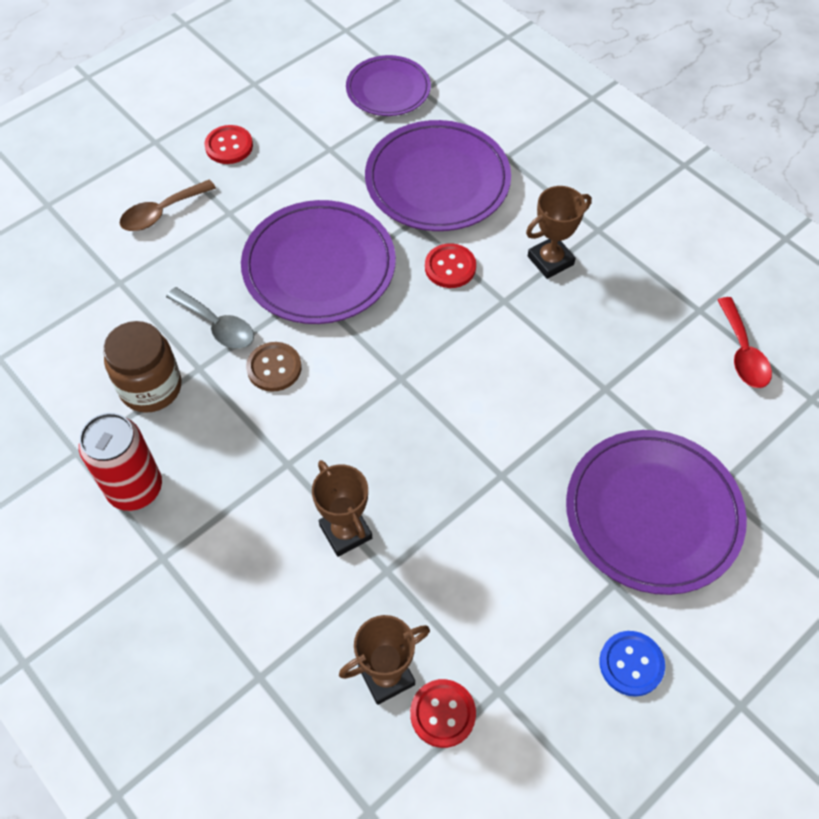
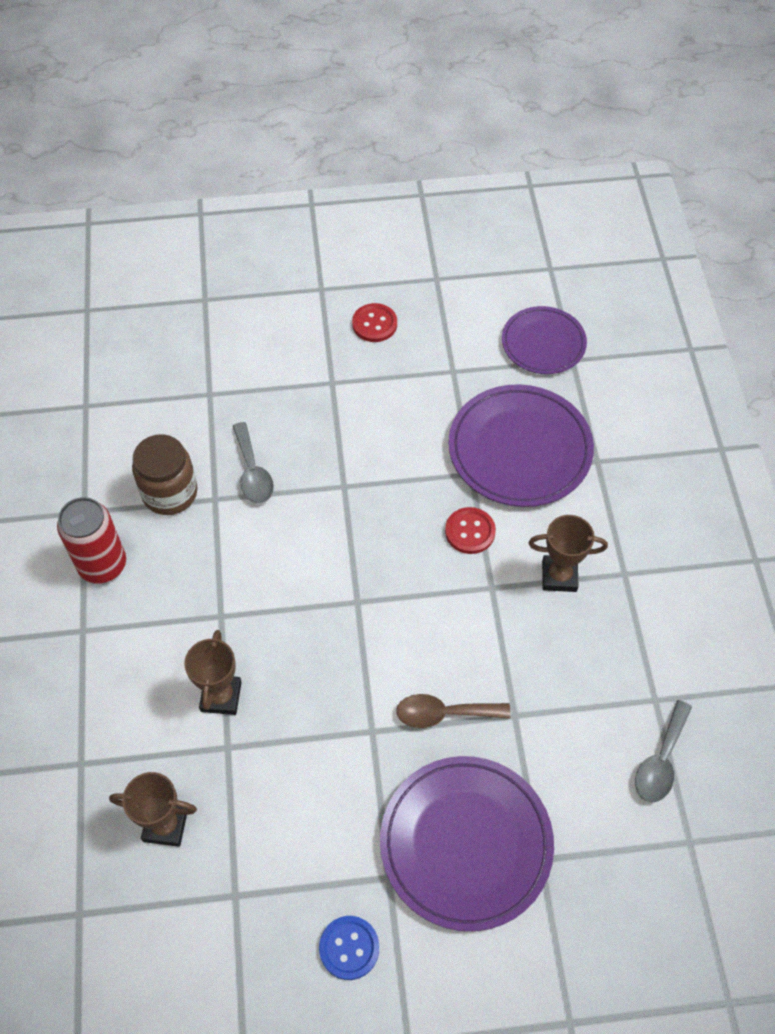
camera: 35 degrees right, 0 degrees up
(161, 212) = (281, 353): brown spoon -> brown spoon (444, 713)
(274, 368) = (268, 532): brown button -> none
(319, 267) = (366, 469): purple plate -> none
(442, 714) = (182, 882): red button -> none
(742, 353) = (661, 761): red spoon -> grey spoon

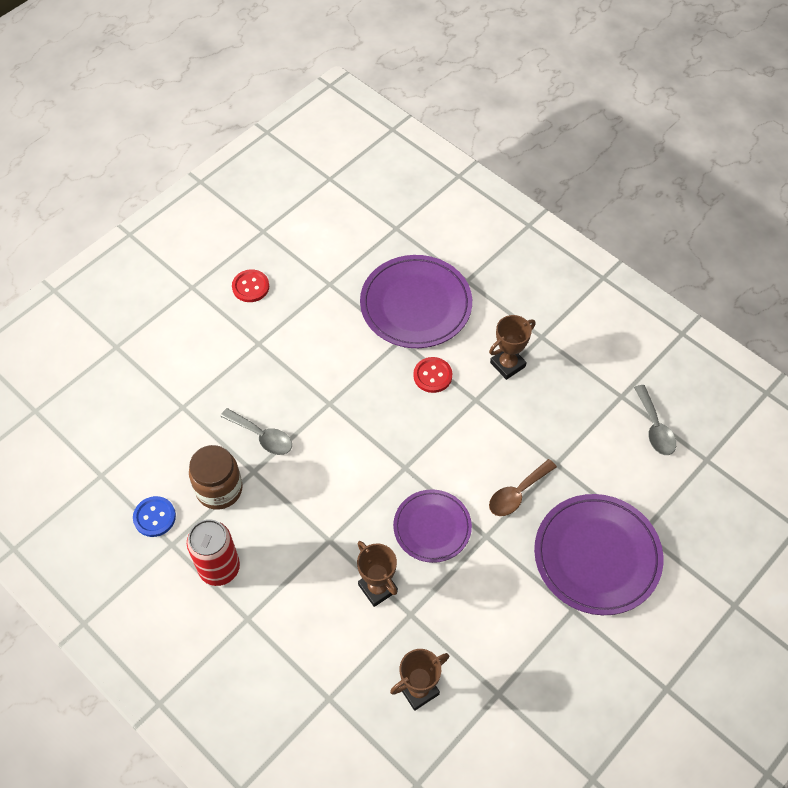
camera: 40 degrees left, 0 degrees up
(349, 948) = (589, 666): blue button -> blue button (154, 517)
(543, 343) = (369, 229): purple plate -> purple plate (432, 527)

